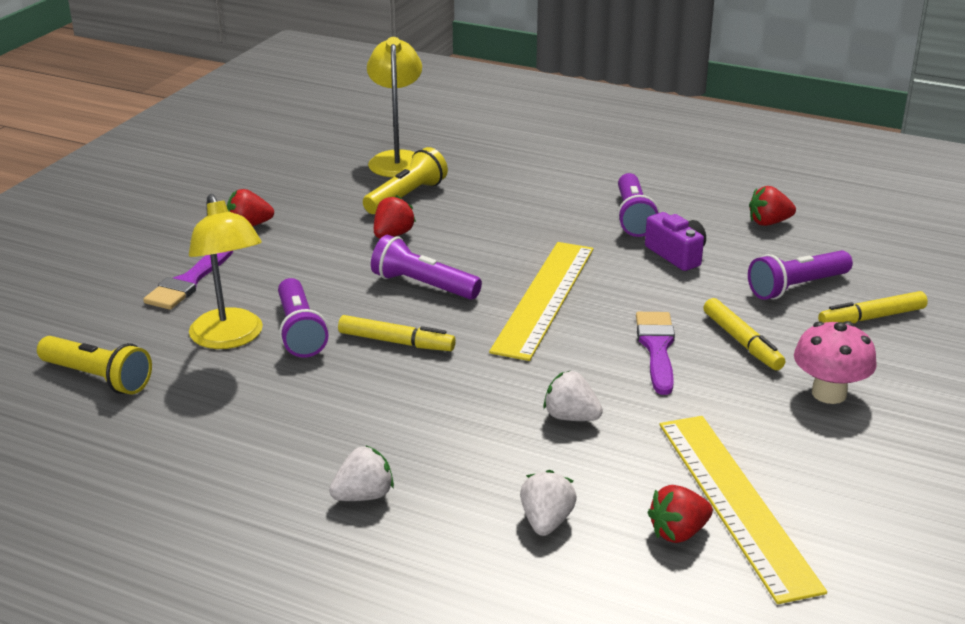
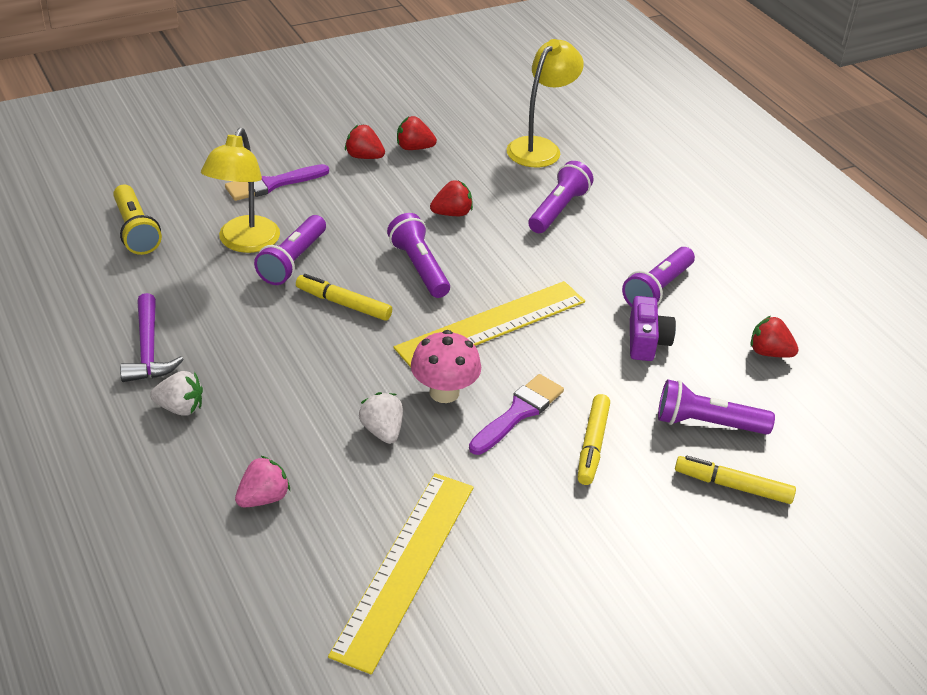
camera: 35 degrees right, 10 degrees up
(260, 466) = (148, 349): none -> purple hammer
(396, 342) = (343, 304): yellow marker -> yellow marker turned 150 degrees clockwise
(406, 197) = (504, 184): yellow flashlight -> none
(478, 196) = (558, 210): none -> purple flashlight
(546, 522) = (263, 498): white strawberry -> pink strawberry
(678, 533) = (336, 562): red strawberry -> red strawberry (414, 148)
(829, 393) = (599, 528): pink mushroom -> pink mushroom (444, 392)

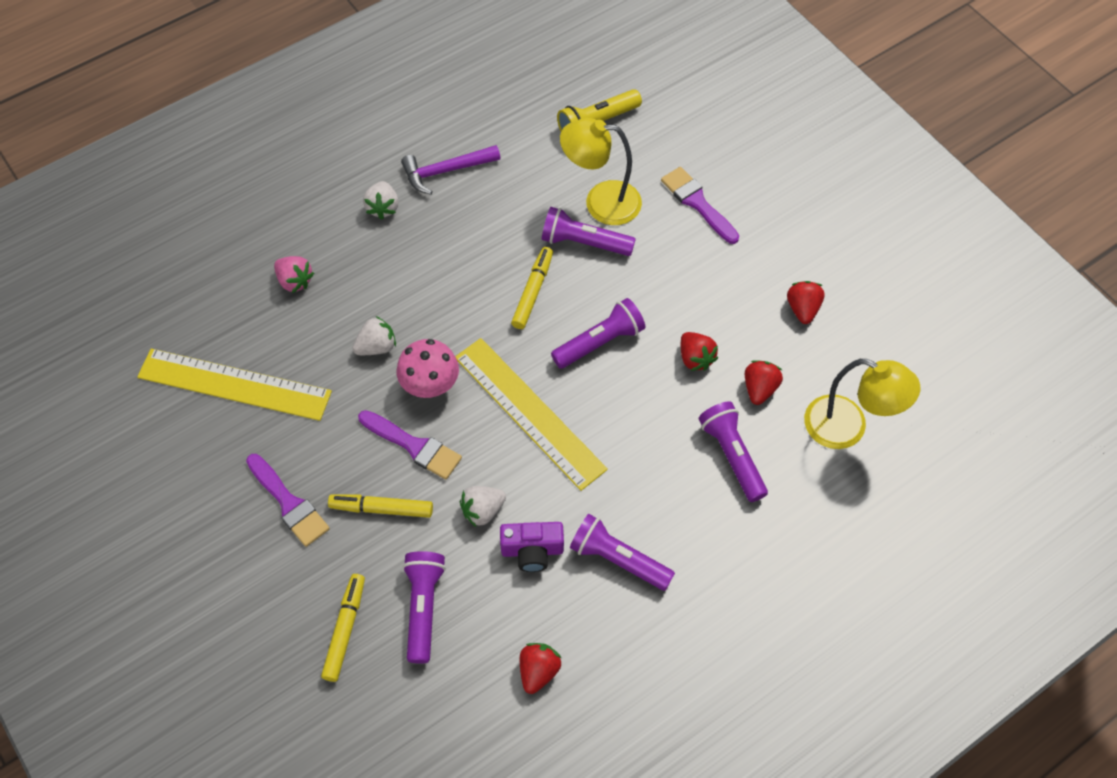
camera: 85 degrees right, 20 degrees up
(364, 157) = (770, 268): red strawberry -> red strawberry (759, 388)
(558, 210) = (732, 455): purple flashlight -> purple flashlight turned 135 degrees counterclockwise
(579, 523) = (289, 503): none -> purple brush
(601, 370) = (482, 510): none -> white strawberry

